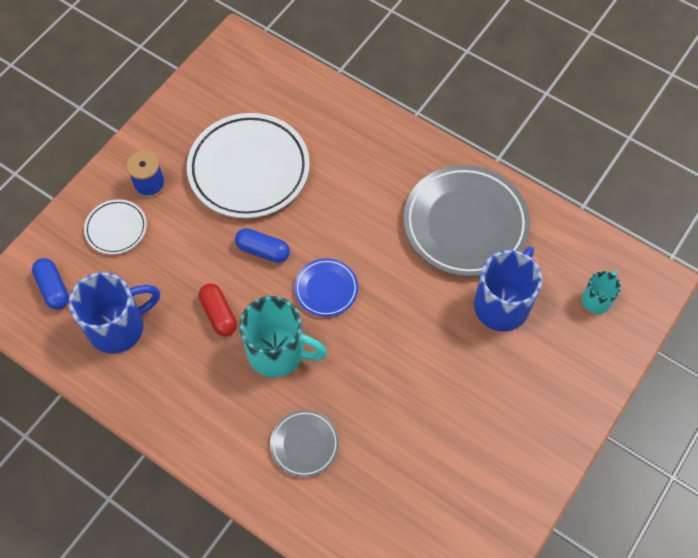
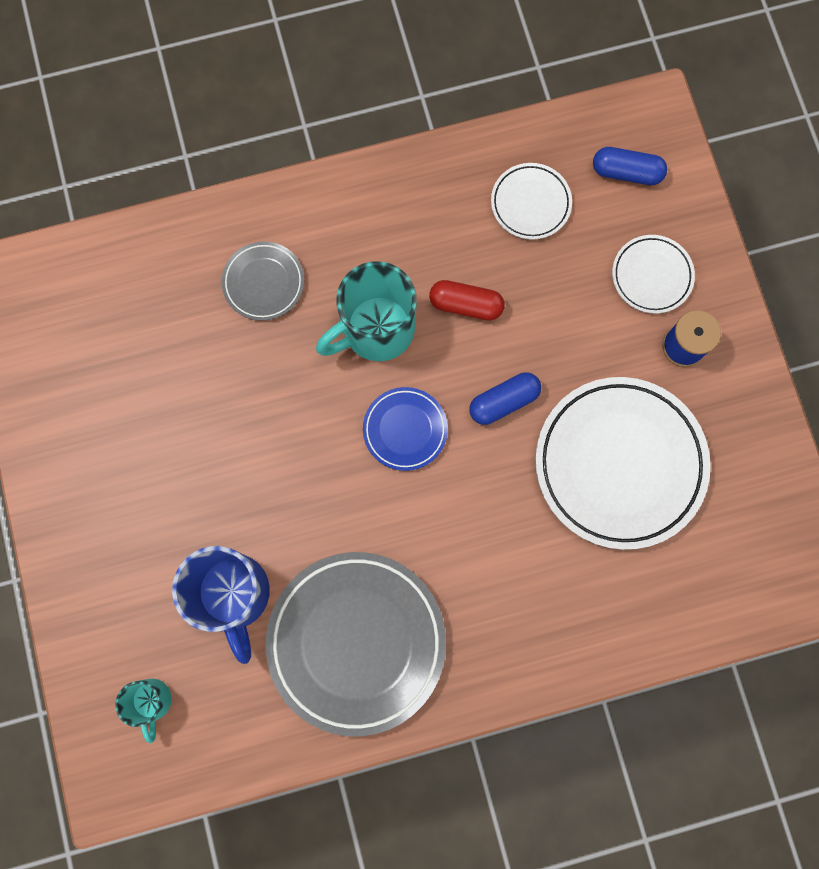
camera: 130 degrees right, 15 degrees up
(118, 327) = (530, 203): blue mug -> white plate

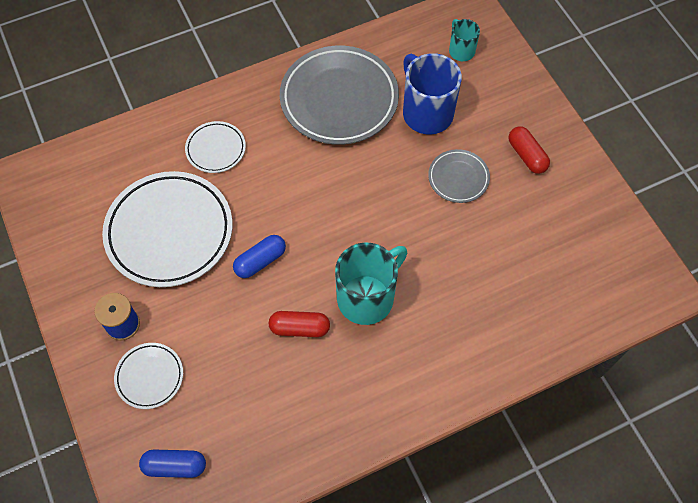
camera: 170 degrees right, 15 degrees down
(113, 497) = (526, 155): none -> red capsule
(263, 283) = (464, 319): grey plate -> grey plate (458, 178)
(405, 430) = (331, 230): blue plate -> none
(530, 203) = (257, 422): white plate -> white plate (216, 149)

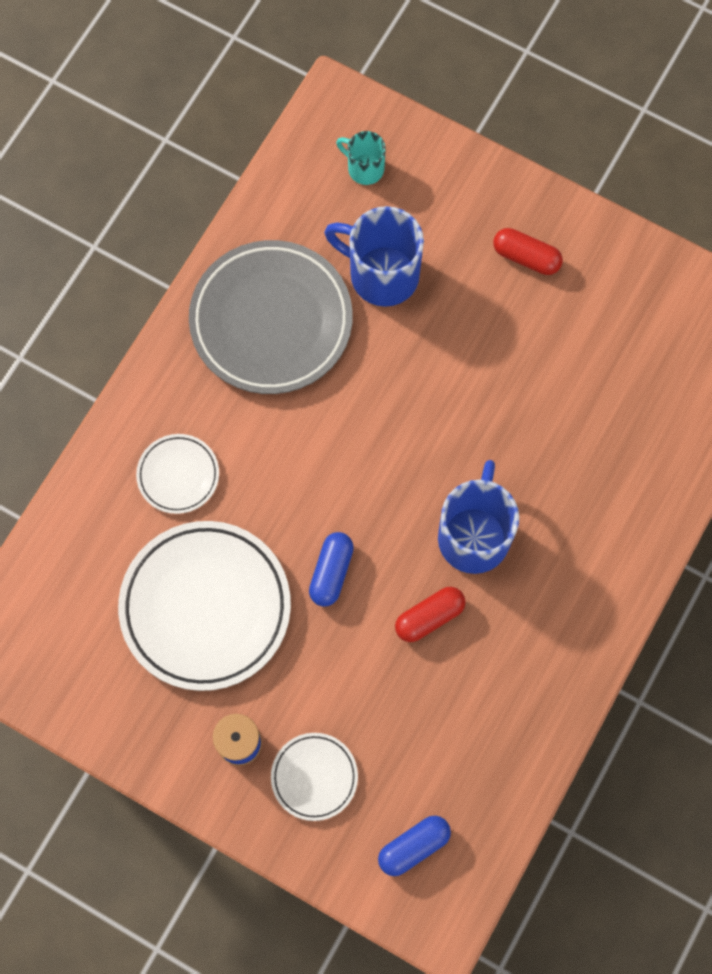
camera: 35 degrees left, 10 degrees up
(367, 297) = (474, 535): turquoise mug -> blue mug
(458, 178) = (472, 333): grey plate -> none

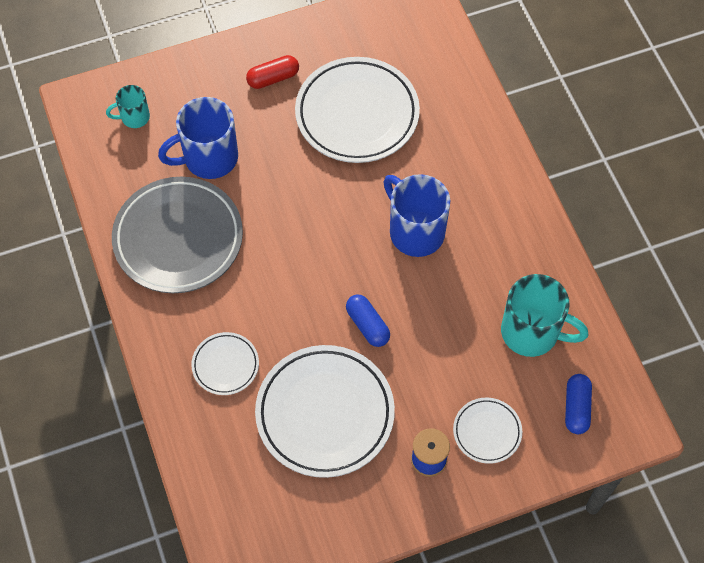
camera: 50 degrees left, 10 degrees down
(429, 617) = (443, 293): red capsule -> none
(460, 739) = (532, 332): none -> turquoise mug
(558, 371) = (357, 114): none -> white plate

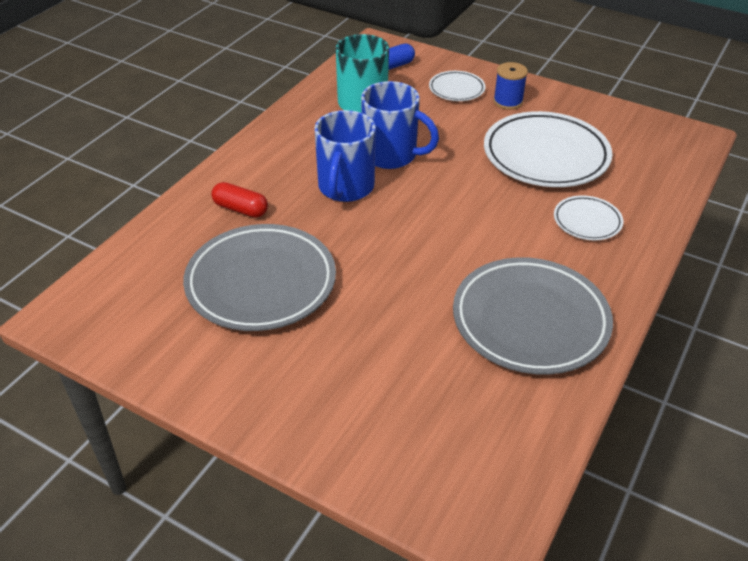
camera: 130 degrees left, 20 degrees down
(134, 117) = (450, 458): turquoise mug -> none
(209, 158) = (425, 357): blue mug -> blue mug (391, 155)
(273, 78) = (277, 370): red capsule -> red capsule (240, 209)
(357, 114) = (261, 283): white plate -> grey plate
(367, 325) = (455, 171): blue capsule -> none

